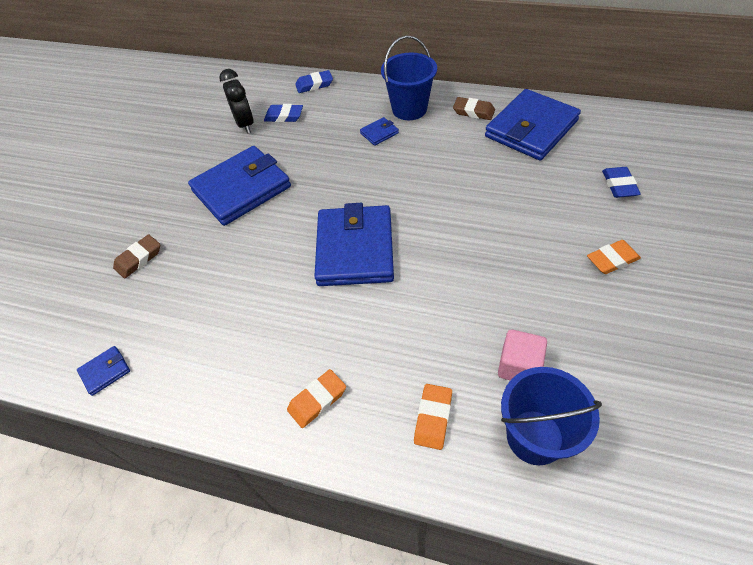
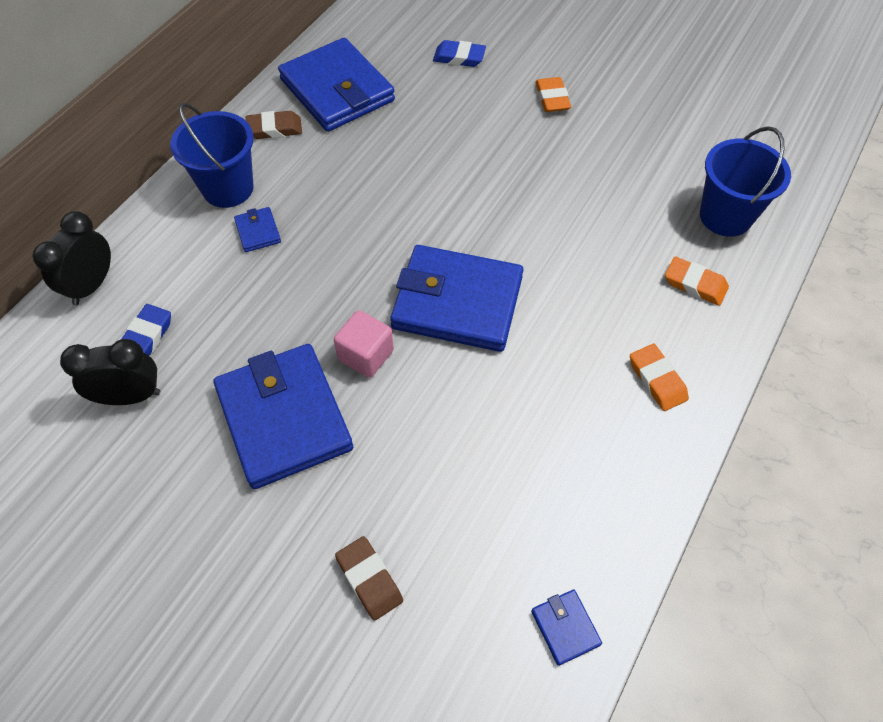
camera: 80 degrees left, 5 degrees up
(314, 85) = (92, 285): blue eraser -> black clock
(473, 111) = (274, 129): brown eraser -> brown eraser turned 45 degrees clockwise
(519, 366) = (653, 204): pink cube -> pink cube (366, 355)

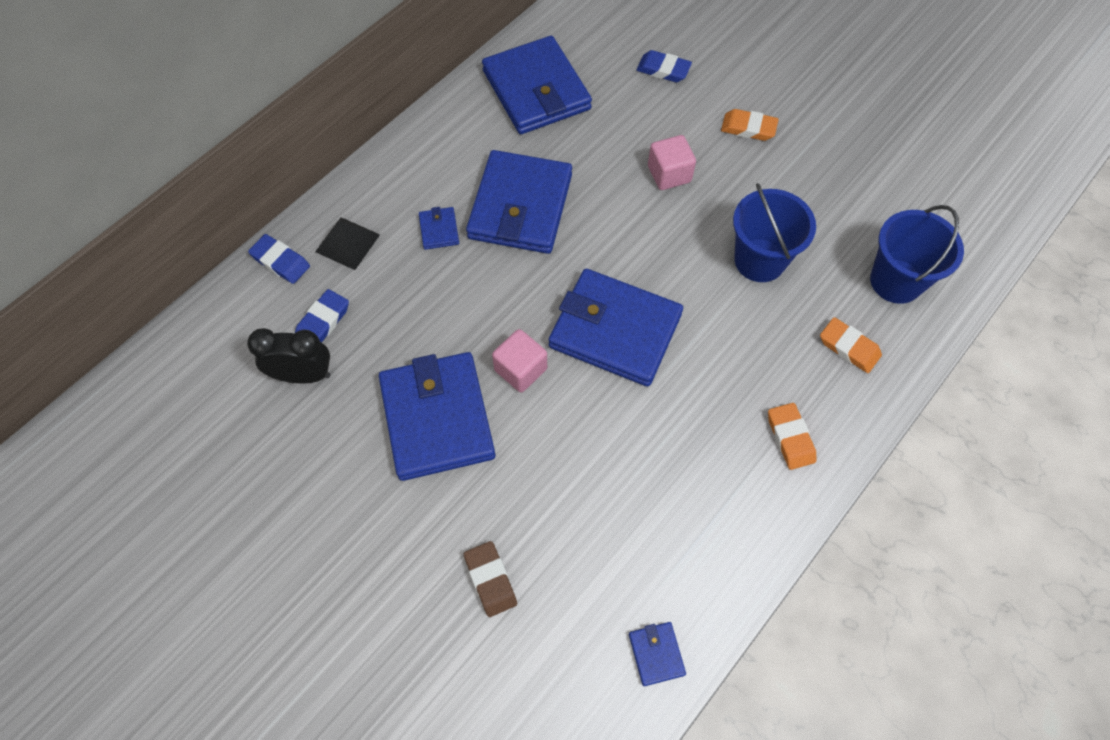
camera: 10 degrees right, 5 degrees up
(92, 285) = (280, 261): black clock -> blue eraser
(162, 257) = (347, 243): none -> black pyramid
(228, 188) = (417, 181): blue bucket -> blue bucket (759, 260)
(274, 129) = (469, 124): brown eraser -> none
(339, 198) = (520, 206): none -> blue wallet
(483, 149) = (669, 174): none -> pink cube
(552, 98) = (748, 128): orange eraser -> orange eraser turned 75 degrees counterclockwise

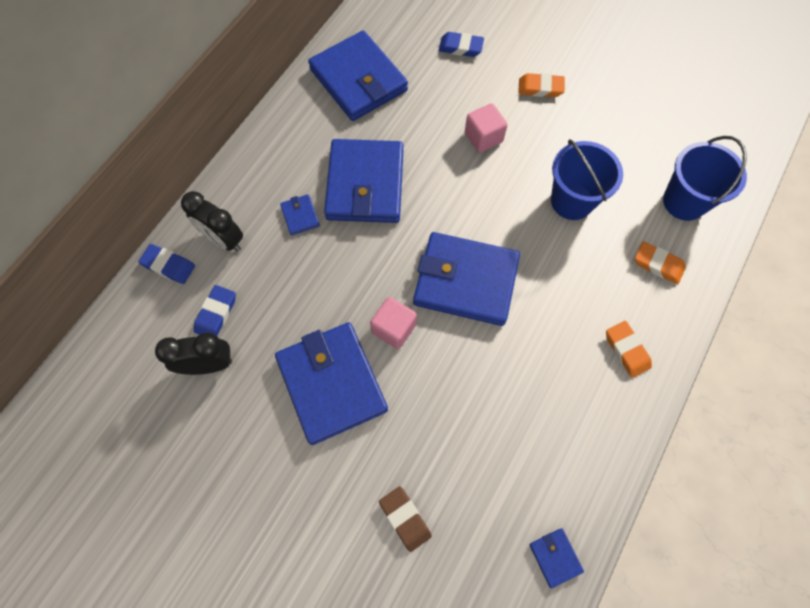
camera: 10 degrees left, 5 degrees up
(347, 243) = (223, 239): black pyramid -> black clock

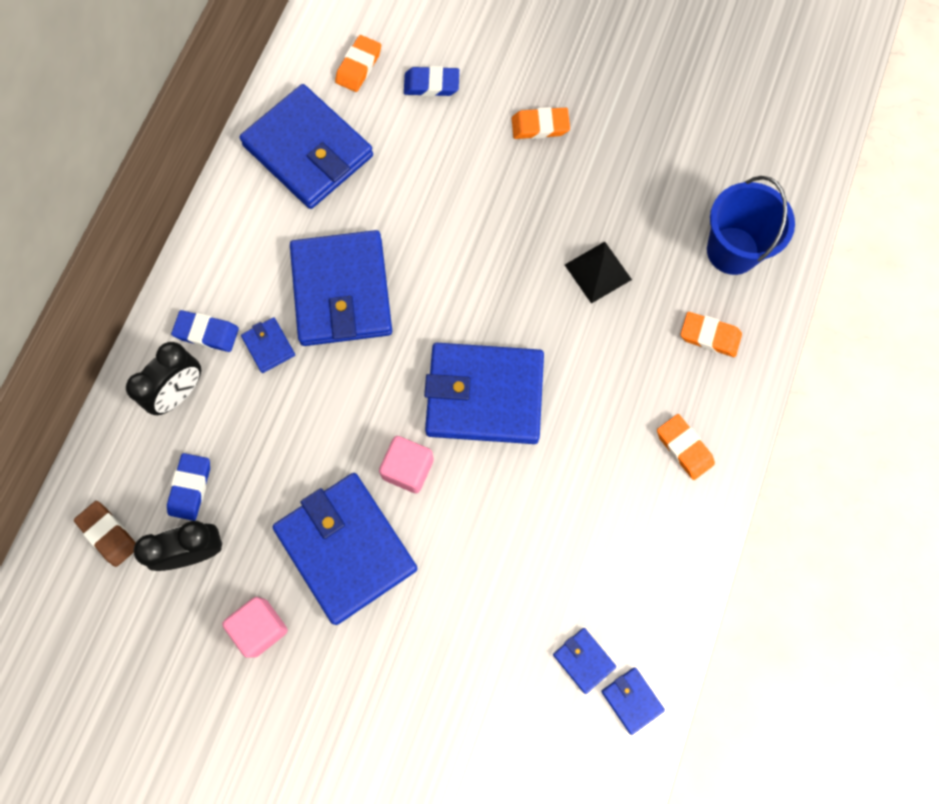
camera: 10 degrees left, 5 degrees up
(168, 265) = (118, 437): blue eraser -> blue eraser (206, 333)
(223, 239) = (179, 392): black clock -> black clock turned 75 degrees counterclockwise
(405, 518) = (458, 688): brown eraser -> brown eraser (108, 534)
(407, 27) = (358, 66): none -> orange eraser
(483, 137) = (478, 205): pink cube -> pink cube (260, 628)
(517, 514) = (583, 660): none -> blue wallet
(572, 201) = (598, 272): blue bucket -> black pyramid

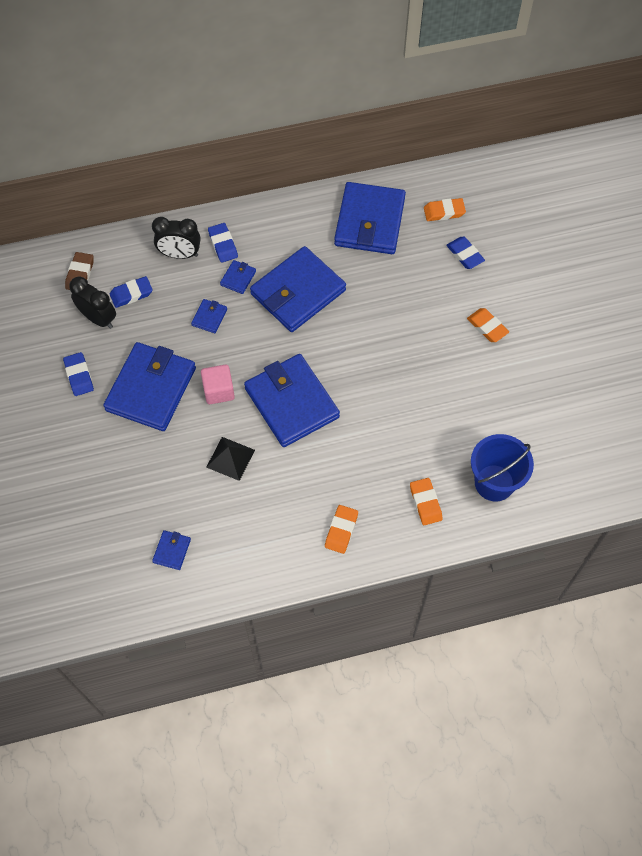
camera: 55 degrees right, 10 degrees down
(260, 628) = (79, 376): pink cube -> blue eraser
(598, 272) = (417, 415): black pyramid -> black pyramid (230, 458)
(631, 700) = (166, 591): blue wallet -> blue wallet (209, 317)

